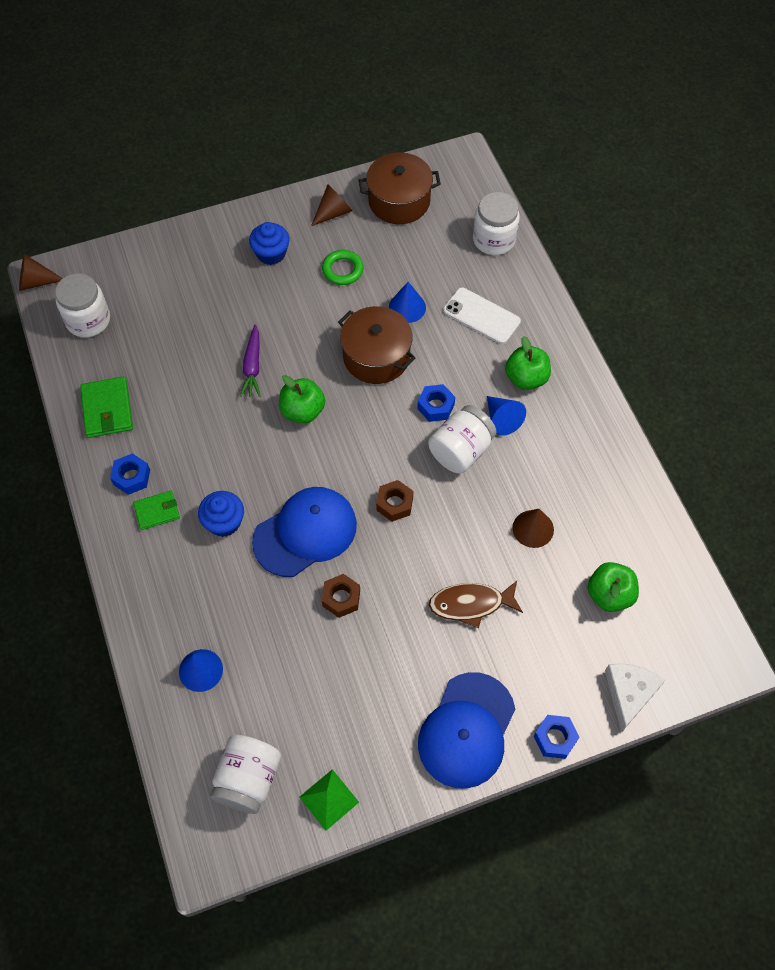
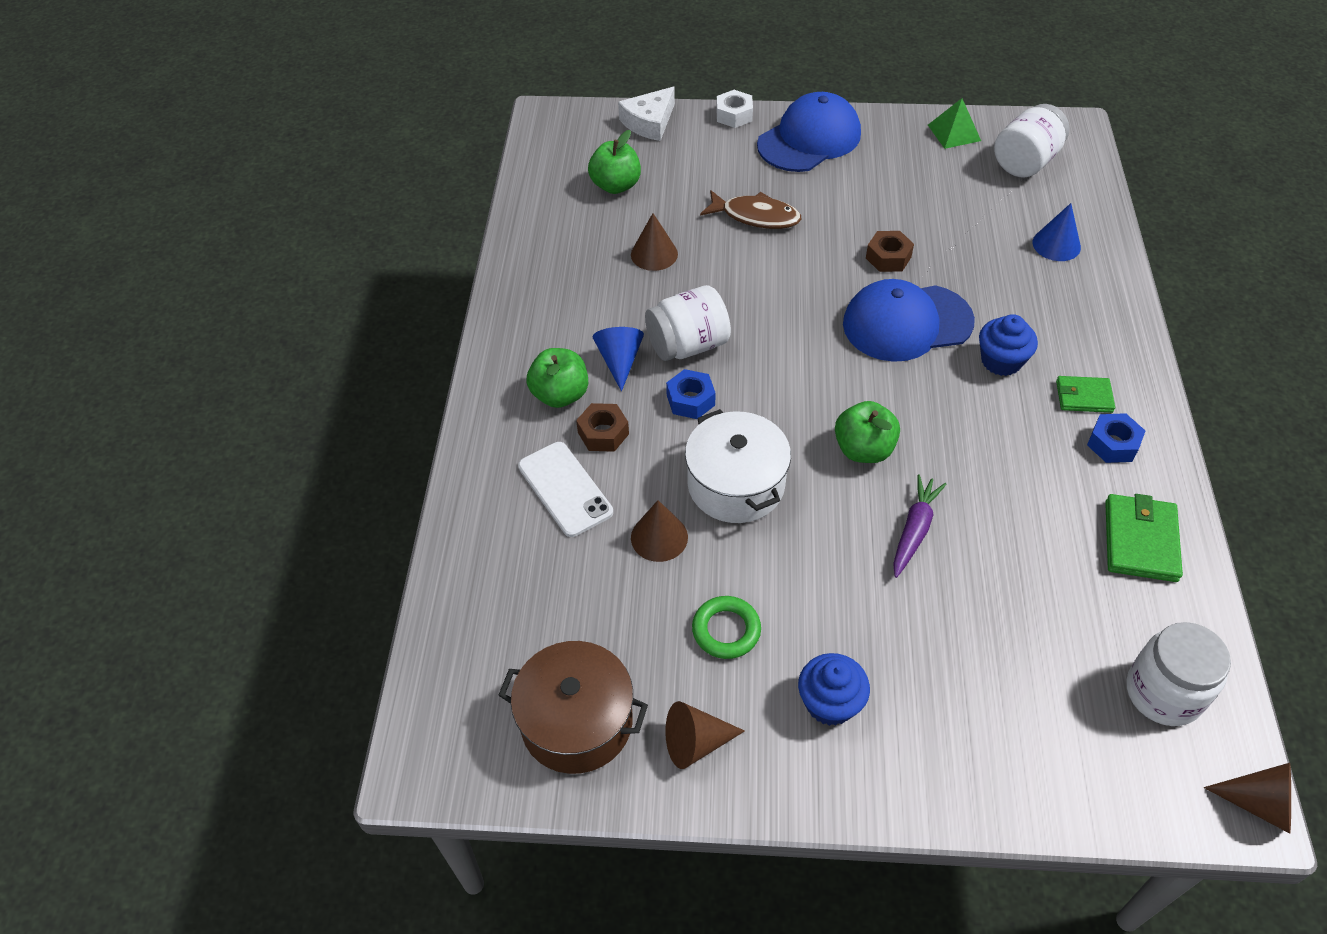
camera: 155 degrees left, 10 degrees down
(376, 356) = (736, 484): brown pot -> white pot
(394, 504) = (792, 319): brown nut -> brown nut (603, 433)
(407, 307) = (659, 537): blue cone -> brown cone
(494, 239) = (473, 595): white jar -> none
(555, 738) = (734, 115): blue nut -> white nut

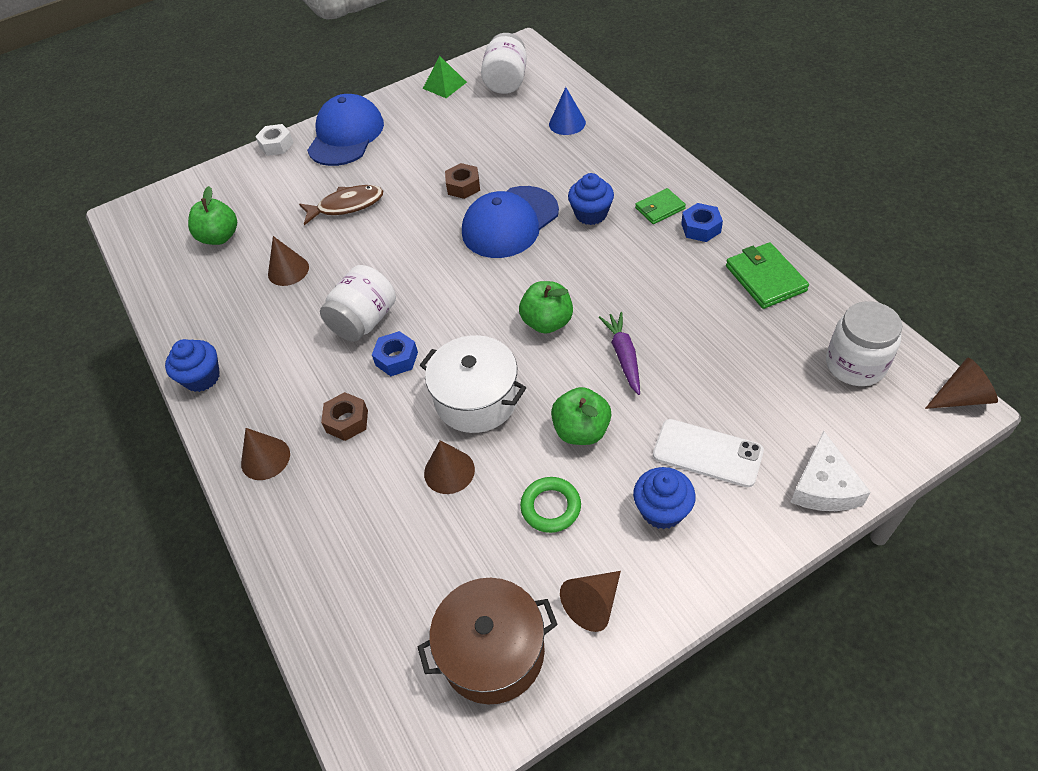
camera: 30 degrees left, 0 degrees up
(508, 316) = (202, 377): none -> blue cupcake
(510, 424) = (265, 458): none -> brown cone
(560, 395) = (290, 412): green apple -> green apple (581, 431)
(565, 489) = (348, 480): white phone -> white phone (707, 453)
(619, 361) = (319, 361): blue cone -> none
(649, 122) = (213, 180): white cheese -> white cheese (824, 486)

